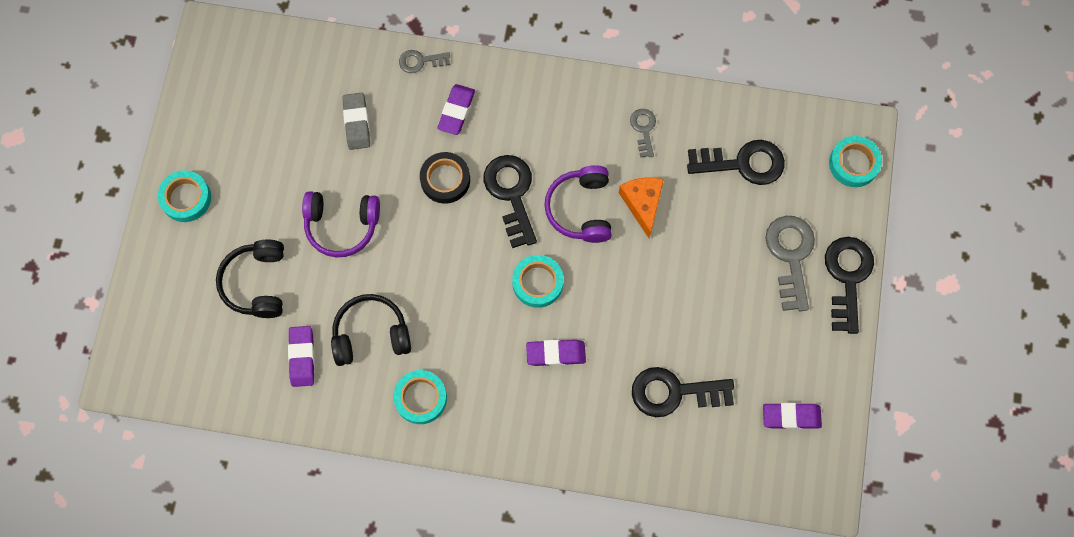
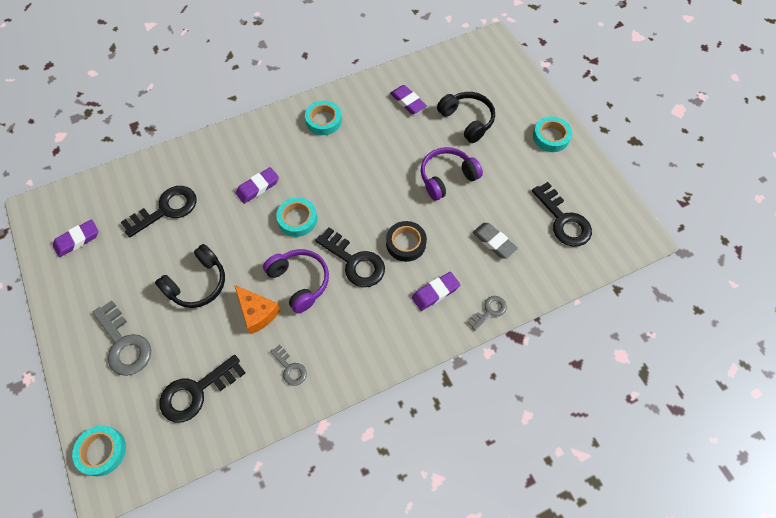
camera: 145 degrees right, 10 degrees down
(371, 335) = (378, 133): black headphones -> black headphones (197, 283)
(456, 111) = (435, 292): purple eraser -> purple eraser turned 75 degrees clockwise
(847, 277) = (71, 355): black key -> black key (563, 220)

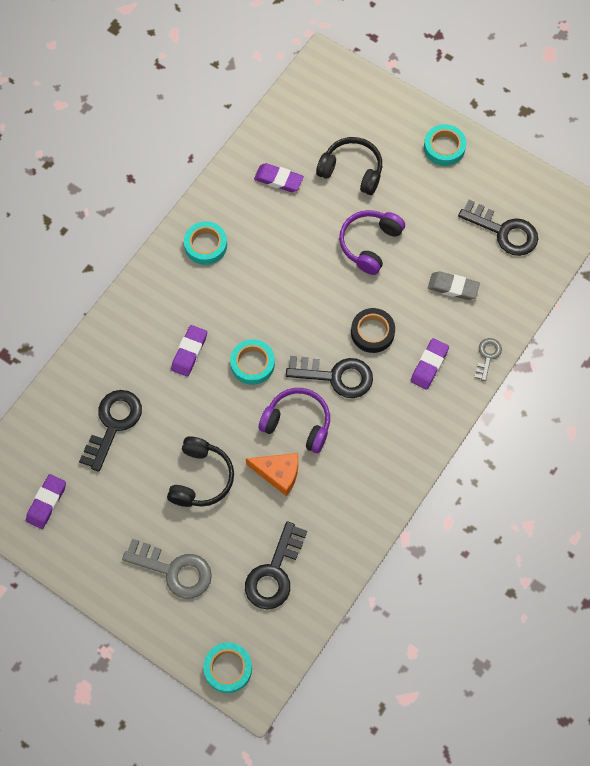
camera: 30 degrees left, 5 degrees up
(290, 368) = (344, 505): grey key -> none

